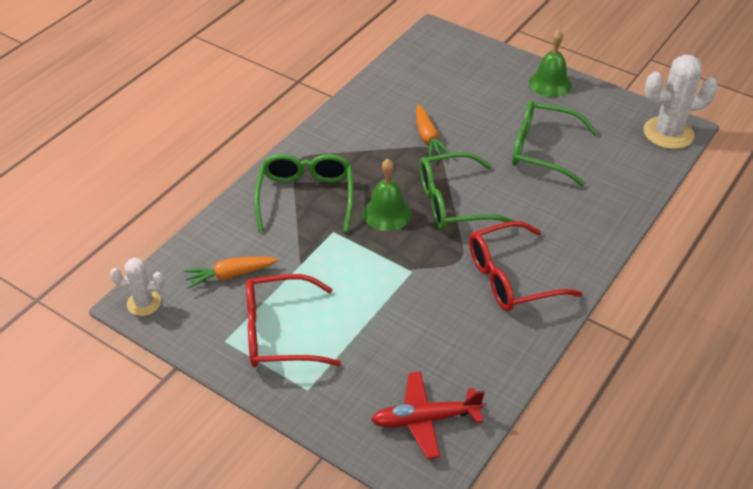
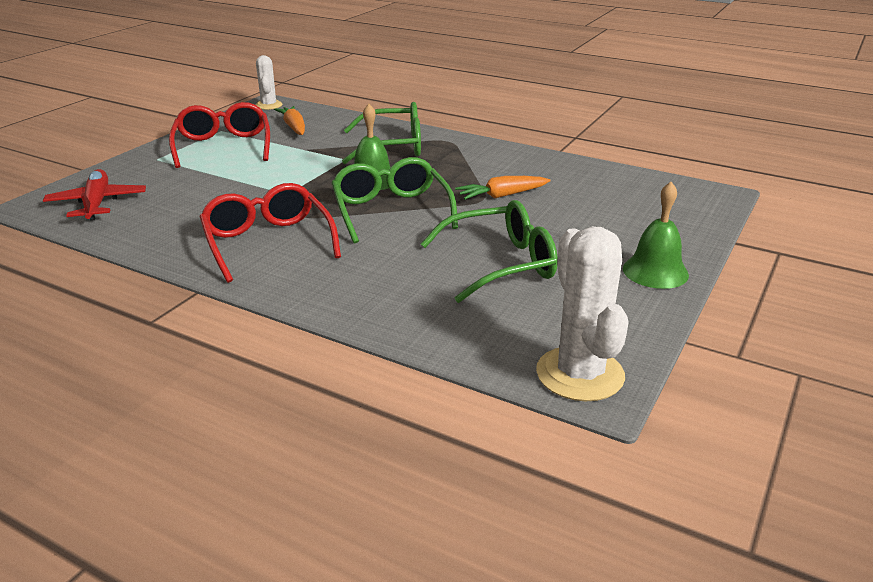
camera: 85 degrees right, 15 degrees down
(543, 150) = (500, 264): green glasses -> green glasses turned 60 degrees clockwise

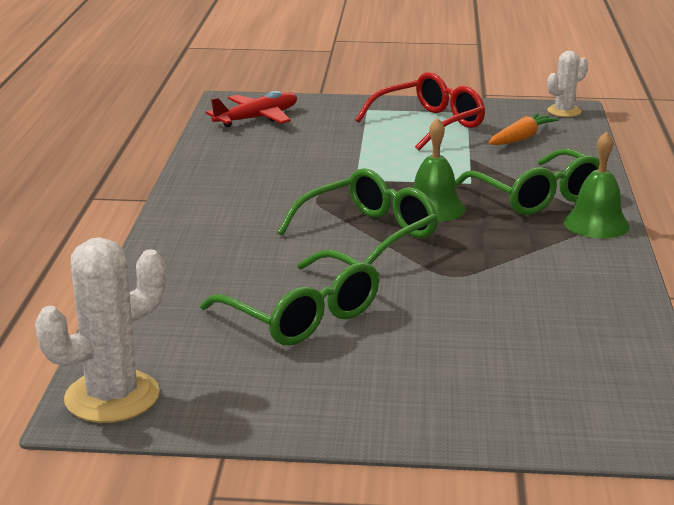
camera: 65 degrees right, 5 degrees down
(268, 243) = (247, 199): red glasses -> none
(502, 195) = (474, 284): orange carrot -> none
(655, 271) = (365, 413): green bell -> green bell (596, 224)

